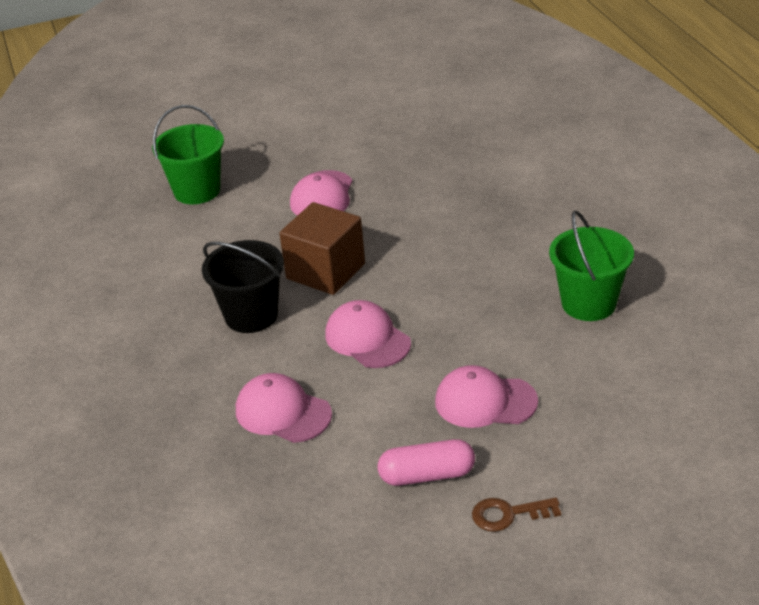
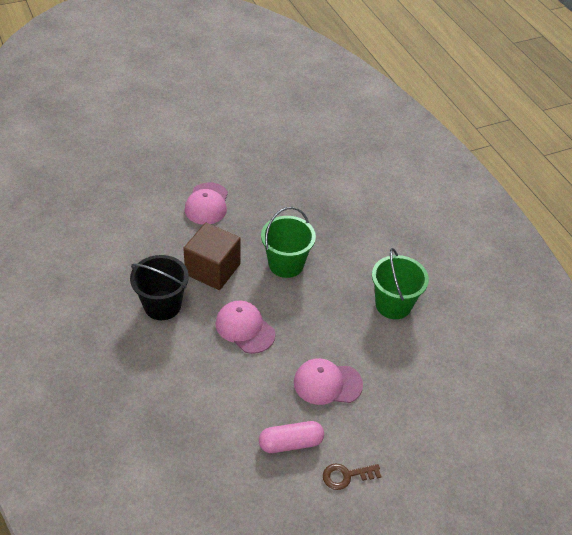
camera: 10 degrees left, 10 degrees up
(197, 191) = (117, 194): green bucket -> green bucket (286, 264)
(282, 412) = (189, 388): pink cap -> none

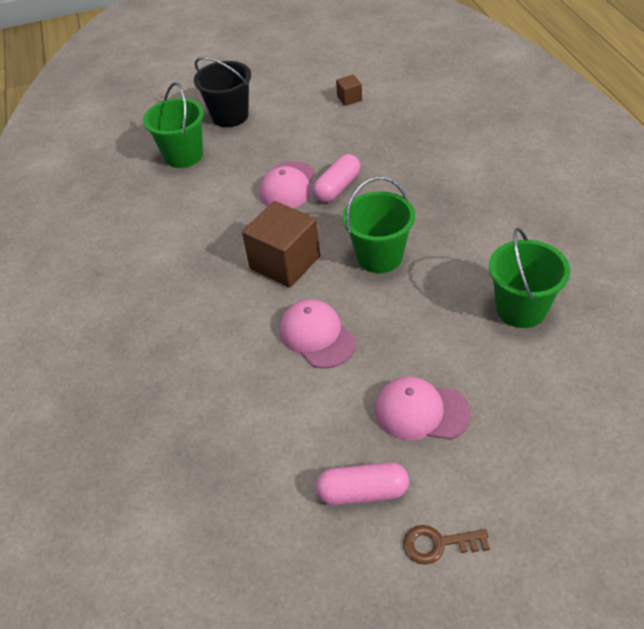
camera: 15 degrees right, 0 degrees up
(115, 175) = (183, 155): none -> green bucket
(162, 305) = (216, 305): black bucket -> black bucket (230, 116)
(247, 206) = (337, 188): none -> pink capsule
(248, 126) = (349, 98): none -> brown cube

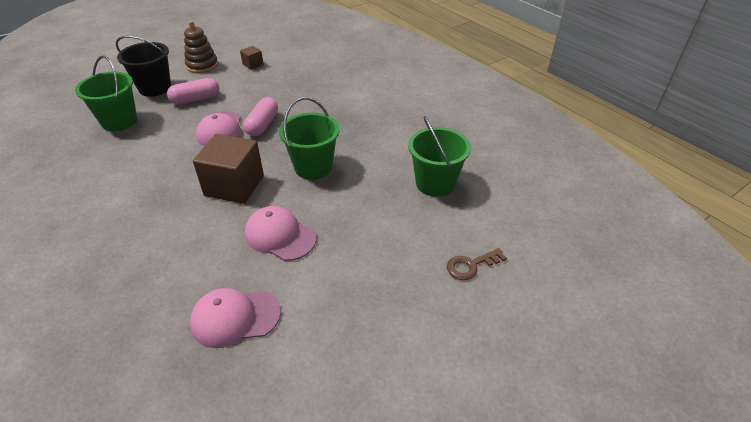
camera: 25 degrees left, 5 degrees down
(289, 91) = (202, 66): none -> brown stacking toy
(362, 492) = (361, 353): pink capsule -> pink capsule (196, 99)
(421, 411) = (387, 274): pink cap -> pink cap (235, 317)
(438, 544) = (441, 378): brown key -> brown key (471, 265)

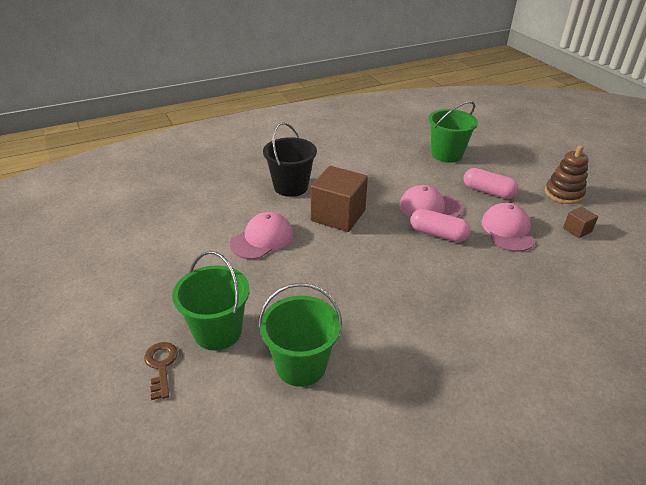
camera: 100 degrees right, 5 degrees down
(155, 88) = (508, 168): black bucket -> black bucket (291, 187)
(196, 99) = (488, 191): pink capsule -> pink capsule turned 45 degrees counterclockwise
(235, 317) = (189, 215): pink cap -> pink cap (507, 230)
(313, 167) = (355, 265): green bucket -> green bucket (218, 332)

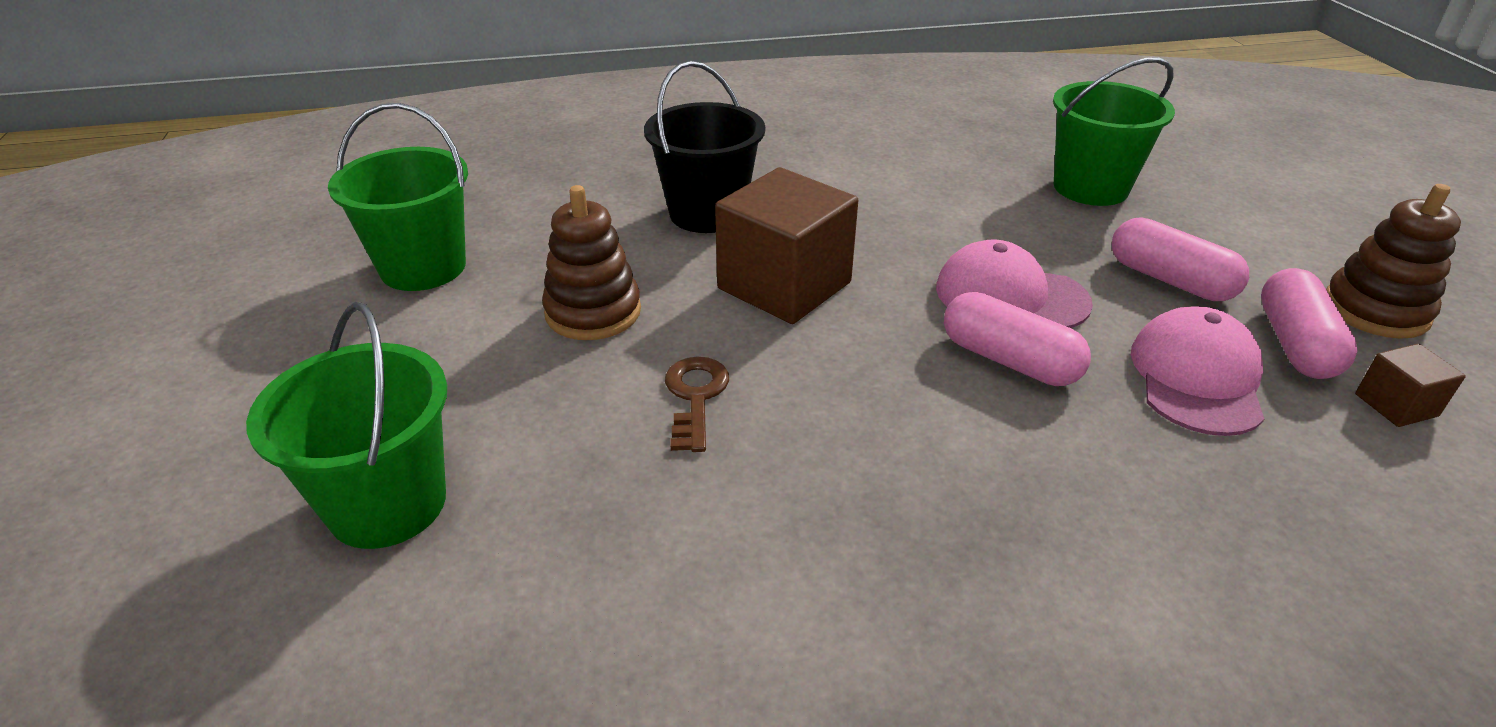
camera: 15 degrees right, 0 degrees up
(161, 365) = (221, 560): brown key -> brown key (695, 397)
(262, 239) = (593, 312): pink cap -> brown stacking toy
(301, 365) = (533, 629): green bucket -> green bucket (423, 267)
(539, 211) = (1295, 344): none -> pink capsule

